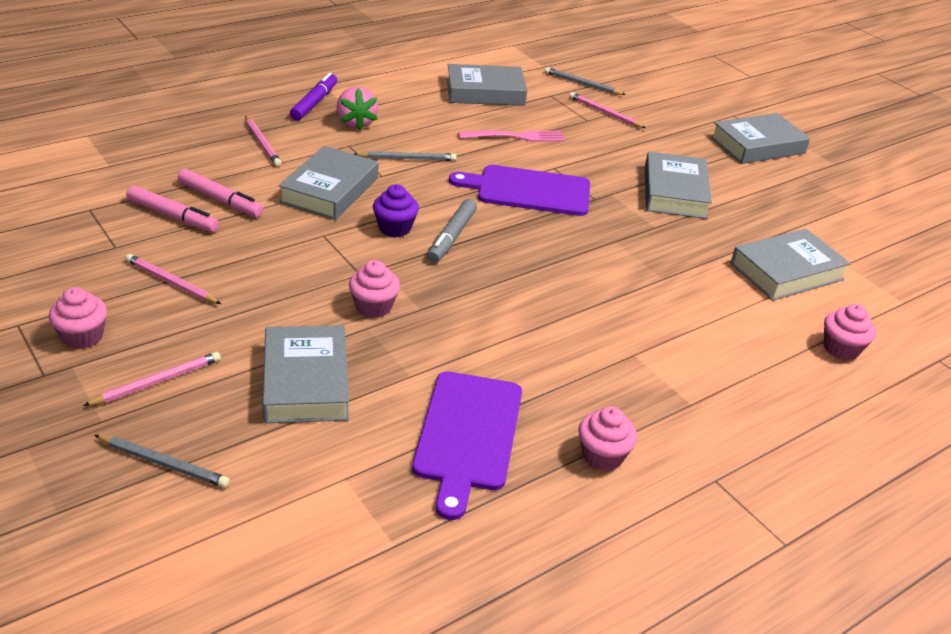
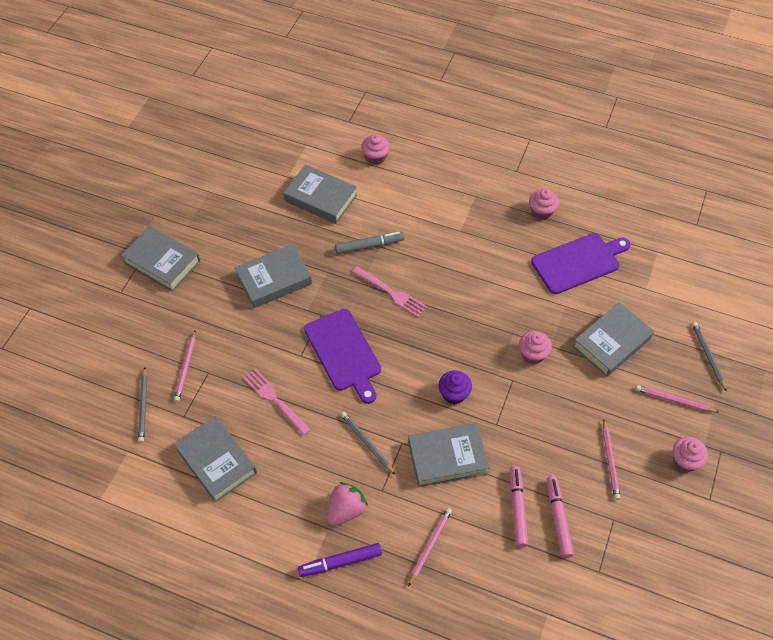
camera: 120 degrees left, 20 degrees up
(451, 237) = (435, 360): grey marker -> grey marker (369, 246)
(580, 253) = (391, 293): none -> pink fork

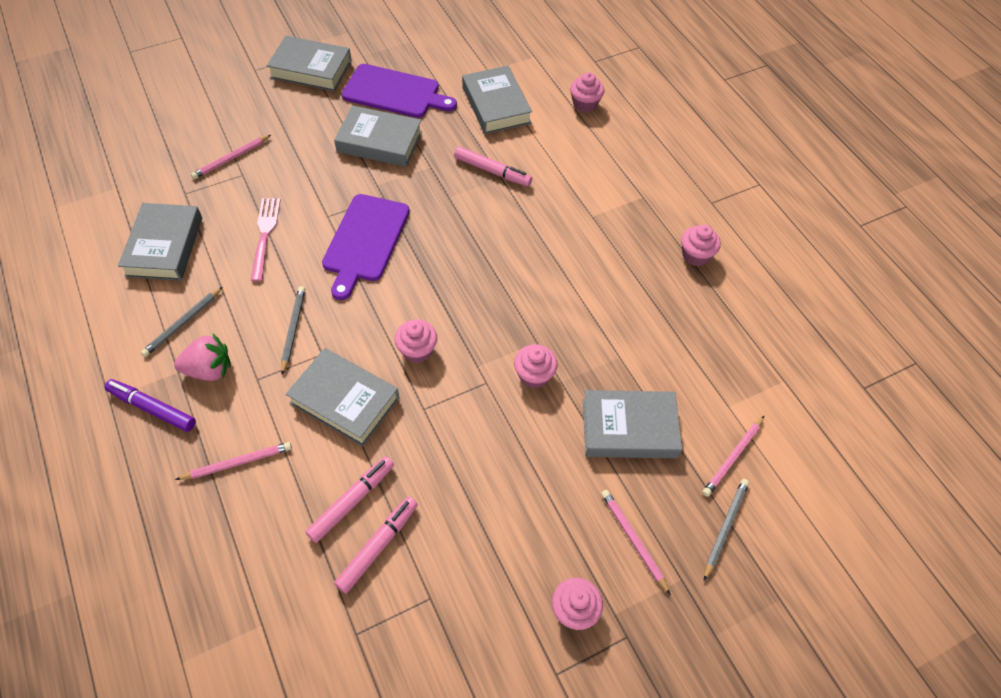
camera: 40 degrees right, 0 degrees up
(143, 406) = (167, 163): grey pencil -> grey pencil (183, 323)
(162, 262) = (311, 69): grey book -> grey book turned 60 degrees counterclockwise
(369, 246) = (492, 171): grey marker -> pink marker
(391, 293) = (465, 223): pink fork -> none
(454, 394) = (417, 350): purple cupcake -> pink cupcake
(578, 262) = (681, 327): purple cutting board -> purple cutting board (395, 92)
(610, 461) = (493, 539): pink pencil -> pink pencil (733, 457)

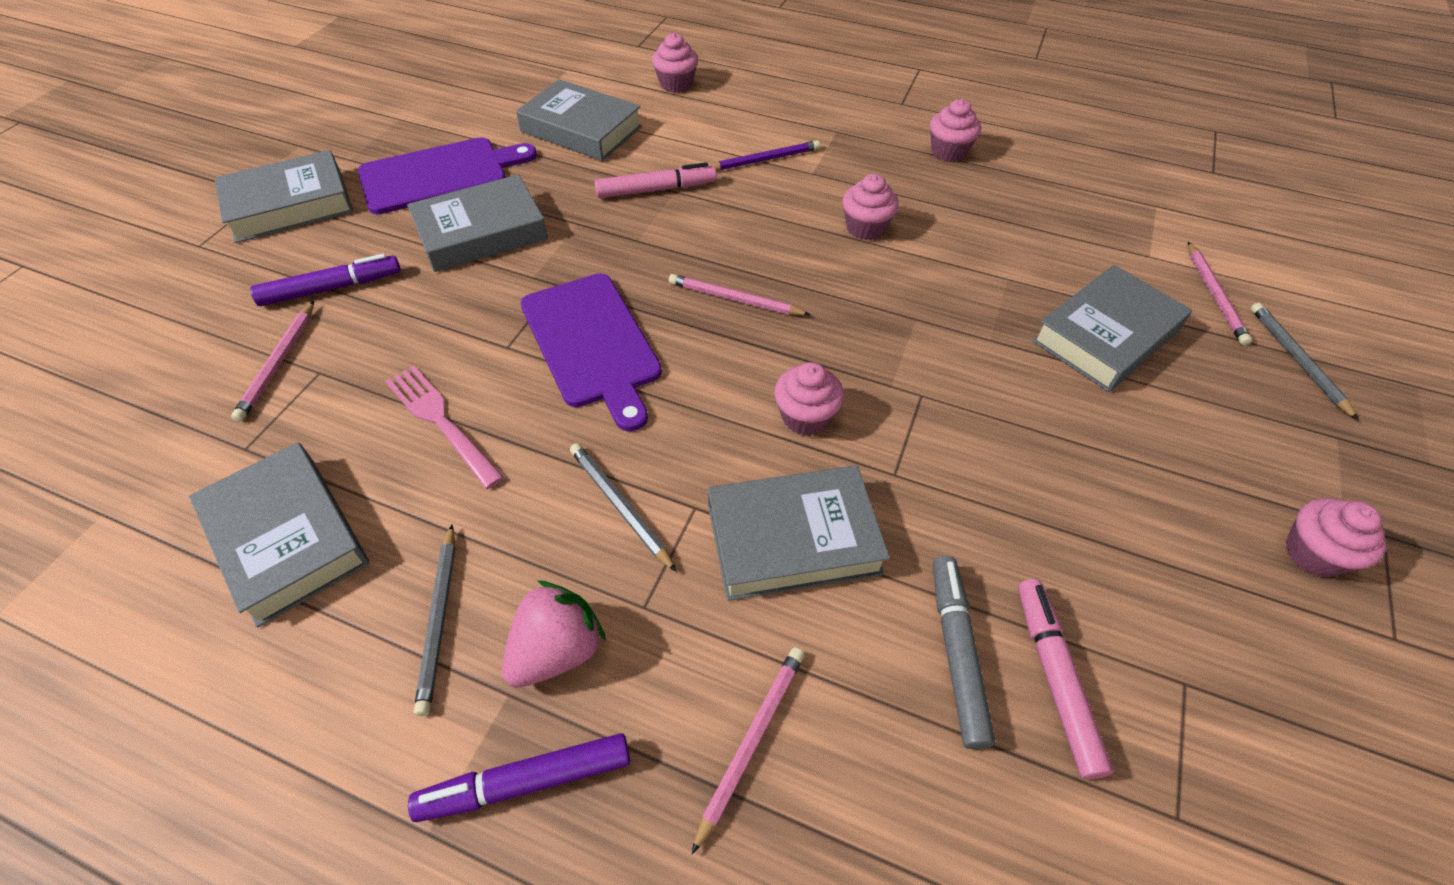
camera: 40 degrees left, 5 degrees down
(286, 131) = (331, 288): none -> purple marker
(352, 501) = (956, 652): pink marker -> grey marker
(534, 375) = (957, 352): pink cupcake -> pink cupcake (865, 228)
(574, 189) = (764, 160): none -> purple pencil
(633, 540) = (1255, 436): pink pencil -> pink pencil (735, 299)

